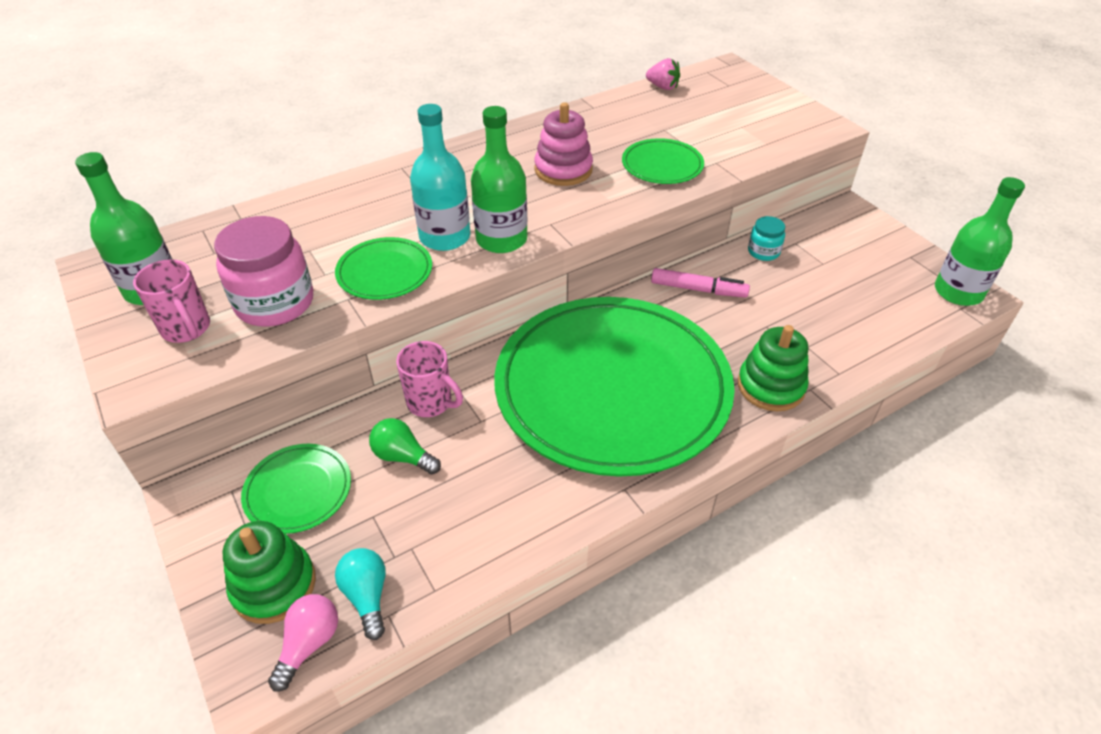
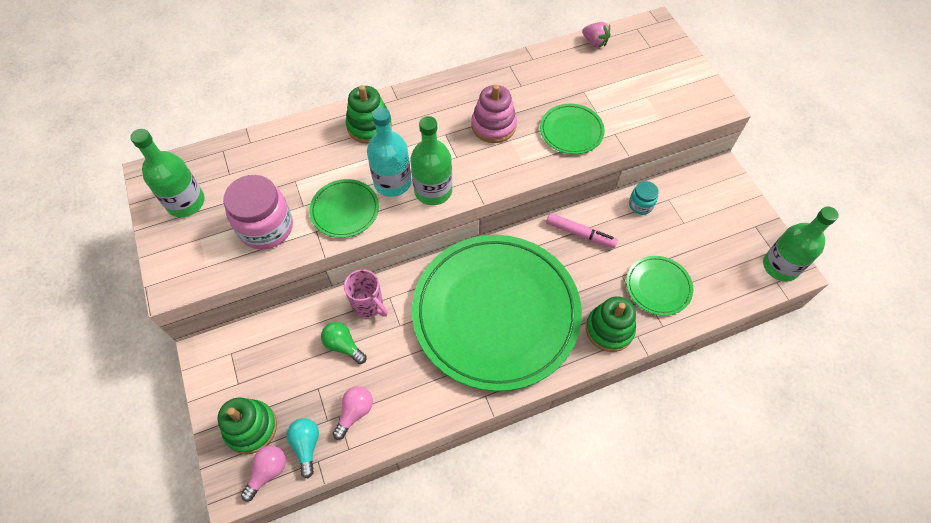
camera: 10 degrees right, 15 degrees up
(187, 329) = (206, 242): pink mug -> none
(298, 490) = (273, 360): green plate -> green plate (658, 286)
(402, 186) = (369, 126): none -> green stacking toy
(435, 539) = (355, 412): none -> pink light bulb

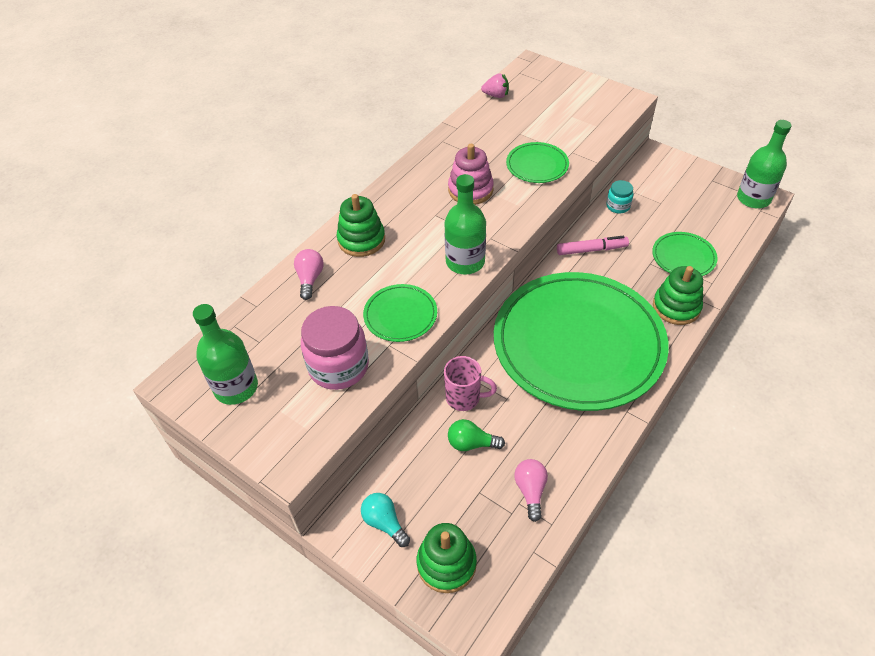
camera: 30 degrees left, 10 degrees down
(268, 472) = (496, 590): pink light bulb -> pink light bulb (310, 279)
(306, 446) = (512, 545): turquoise light bulb -> turquoise light bulb (385, 523)
(392, 182) = (423, 273): turquoise bottle -> none

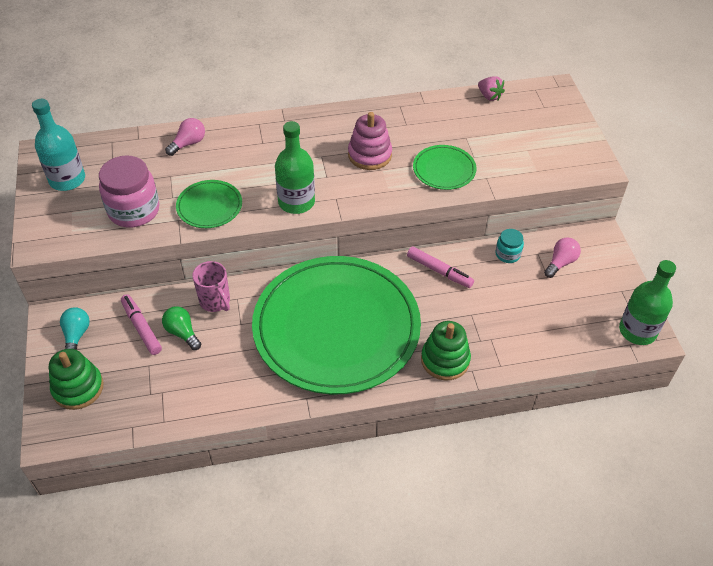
camera: 40 degrees right, 0 degrees up
(236, 387) = (67, 179): green bottle -> turquoise bottle
(361, 240) = (251, 140): green stacking toy -> none
(432, 468) = (141, 327): none -> pink marker
(530, 491) = (178, 391): pink light bulb -> pink light bulb (560, 263)
(683, 257) = (505, 330): green plate -> none

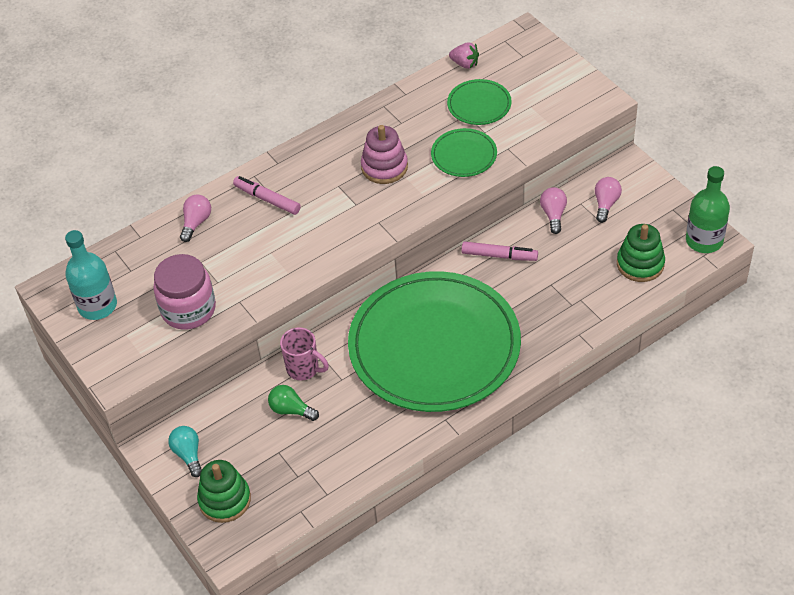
camera: 20 degrees left, 0 degrees up
(141, 327) = (248, 421): pink marker -> pink marker (267, 199)
(209, 206) = (261, 277): green plate -> green plate (479, 104)
(296, 202) = (343, 240): green bottle -> none
(445, 360) = (550, 335): green stacking toy -> green stacking toy (640, 264)
(507, 254) = (553, 215): turquoise jar -> pink light bulb

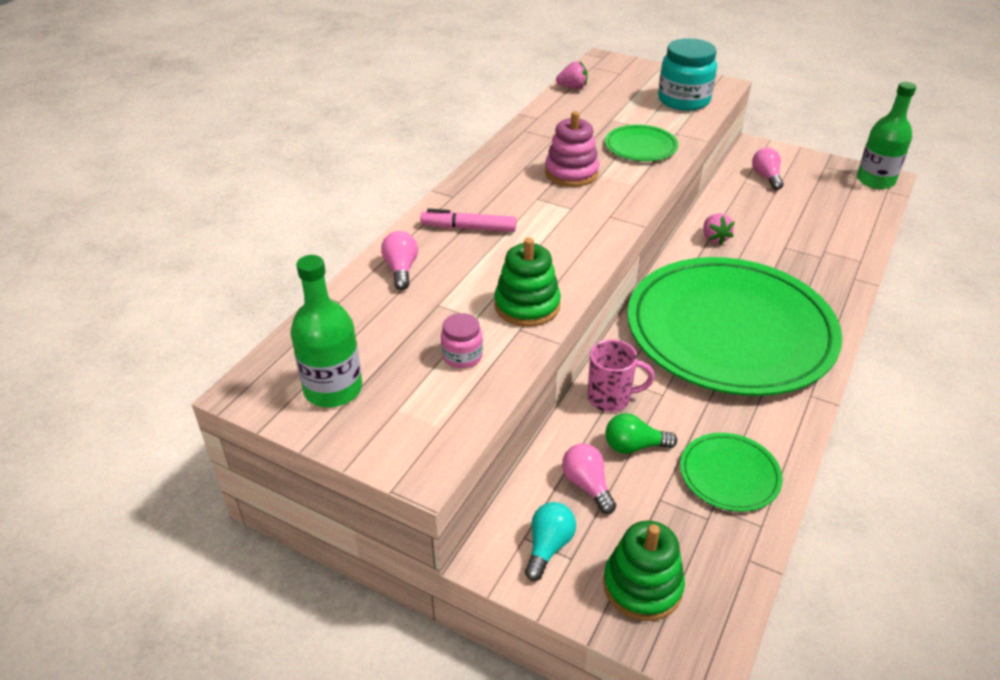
camera: 30 degrees left, 10 degrees down
(97, 306) = (333, 389): turquoise bottle -> green bottle
(188, 309) = (462, 356): pink jar -> pink jar, size x0.52
(188, 455) = (548, 547): turquoise light bulb -> turquoise light bulb turned 75 degrees clockwise
(479, 104) = (616, 110): green plate -> green plate (729, 474)
(499, 256) = (714, 238): pink marker -> pink strawberry
(550, 110) = (683, 100): none -> turquoise jar
(553, 215) = (730, 196): pink light bulb -> pink light bulb (587, 485)
(640, 264) = (844, 210): green stacking toy -> green stacking toy (527, 306)

